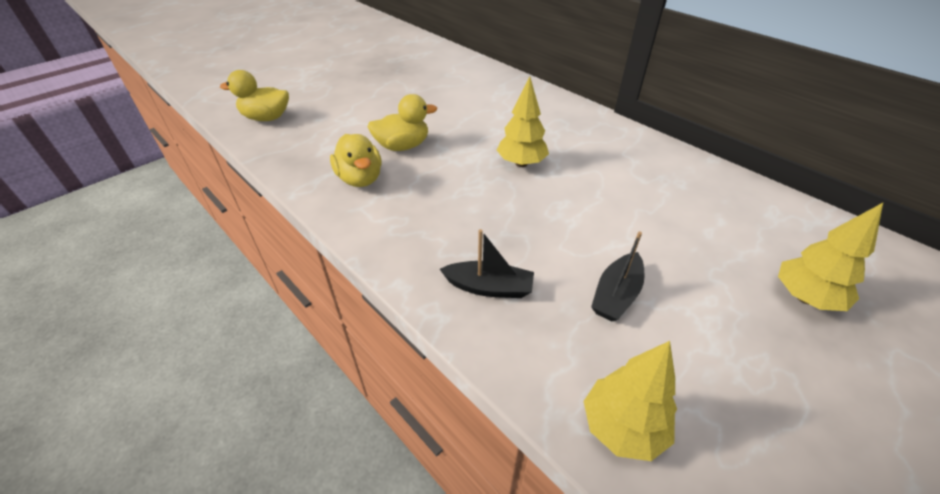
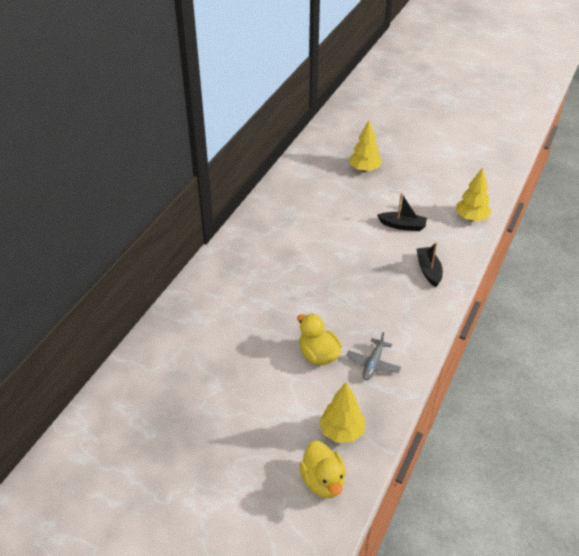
camera: 110 degrees left, 0 degrees up
(360, 179) = (373, 364): yellow duck -> grey plane
(521, 163) = (306, 281): yellow tree -> yellow tree (341, 432)

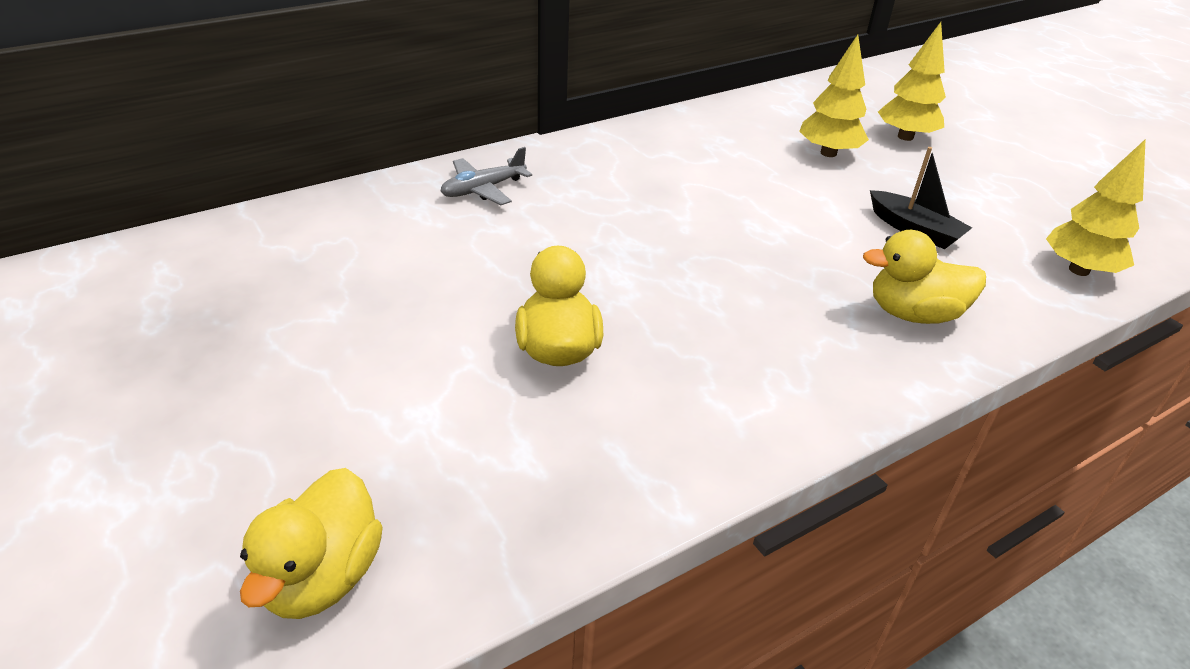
camera: 30 degrees right, 5 degrees down
(341, 432) = (462, 502): yellow tree -> yellow tree (828, 153)
(373, 364) = (651, 413): grey plane -> grey plane (483, 189)
(428, 270) = (913, 314): black boat -> yellow duck

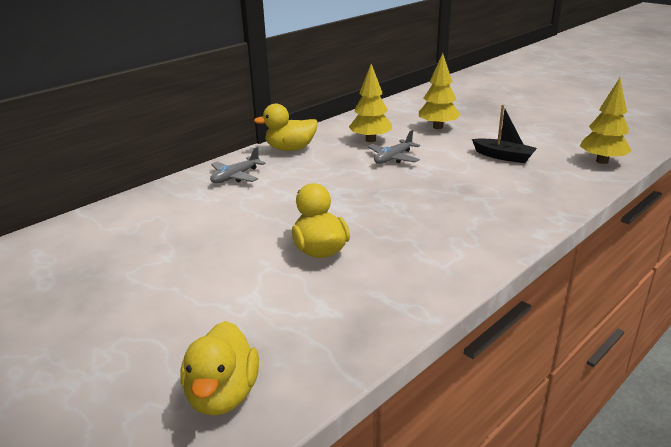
camera: 10 degrees left, 10 degrees down
(735, 200) = (393, 158): none -> grey plane
(905, 137) = (478, 113): yellow tree -> yellow tree (370, 140)
(913, 314) = (521, 197): yellow duck -> yellow duck (290, 149)

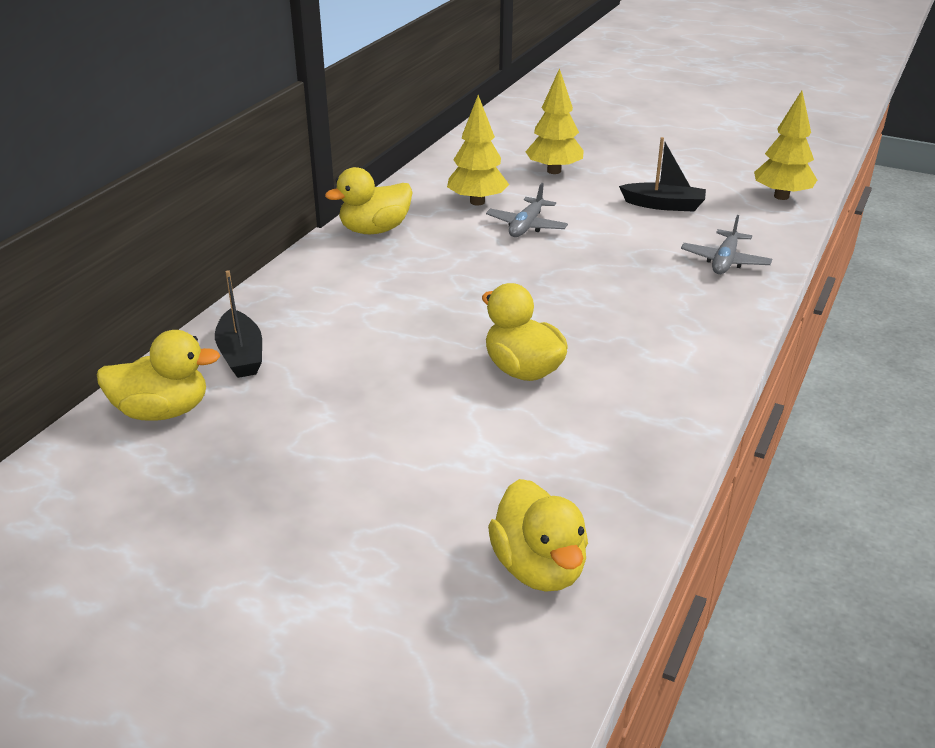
camera: 20 degrees left, 5 degrees up
(73, 237) = (162, 411): none -> yellow duck
(147, 211) = (241, 355): none -> black boat
(235, 177) = (328, 284): grey plane -> grey plane (725, 261)

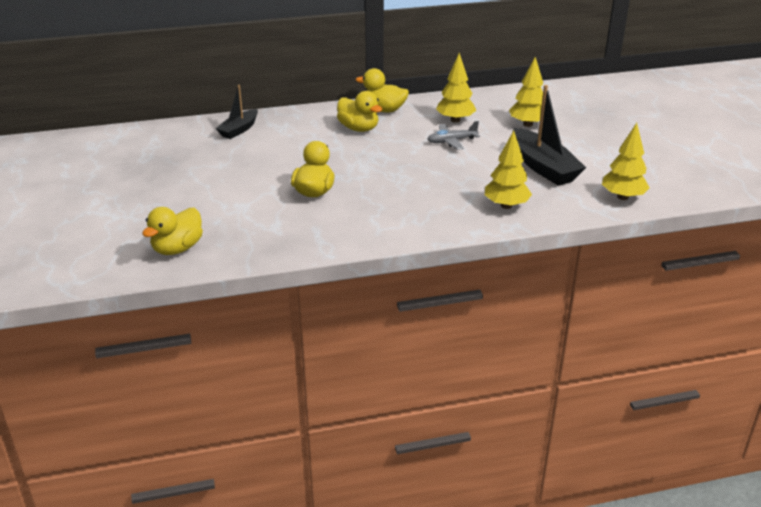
camera: 50 degrees right, 0 degrees up
(162, 411) = (181, 134): yellow duck -> yellow duck (358, 128)
(663, 205) = (543, 167): black boat -> black boat, size x1.69
(725, 261) = (506, 205): grey plane -> yellow tree

